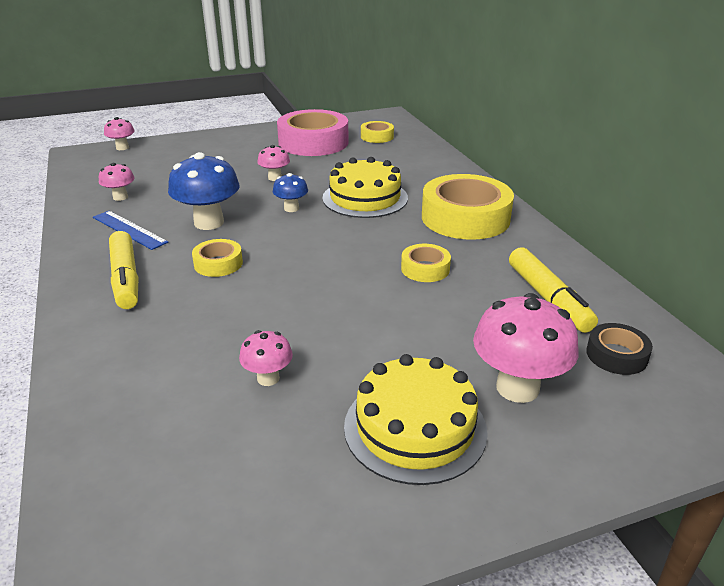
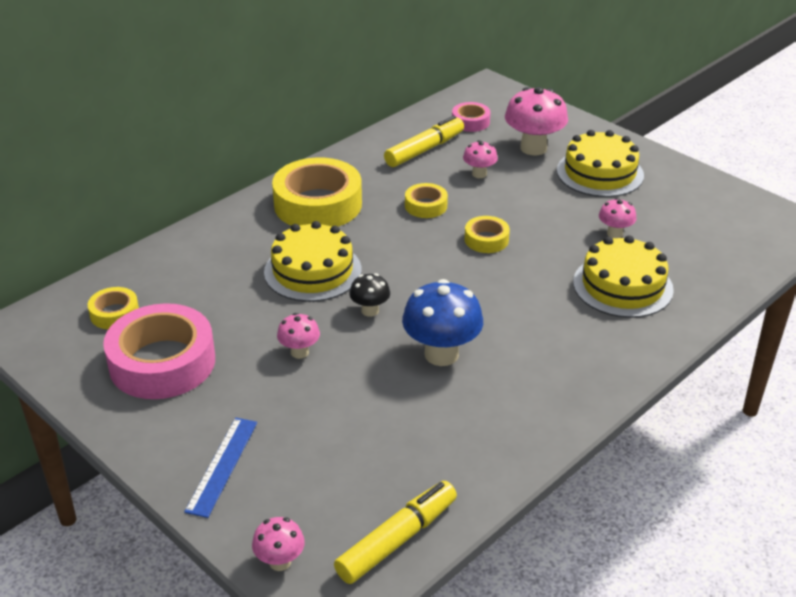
camera: 115 degrees left, 5 degrees up
(120, 197) = (435, 459): pink mushroom -> pink mushroom (479, 174)
(126, 278) = (577, 357): yellow marker -> yellow marker (397, 540)
(129, 229) = (499, 405): blue ruler -> blue ruler (222, 466)
(178, 343) = (622, 286): none -> yellow cake
(218, 264) = (508, 313): yellow tape -> yellow tape (486, 240)
(291, 208) = (370, 311): blue mushroom -> black mushroom
(616, 355) = (470, 122): black tape -> pink tape

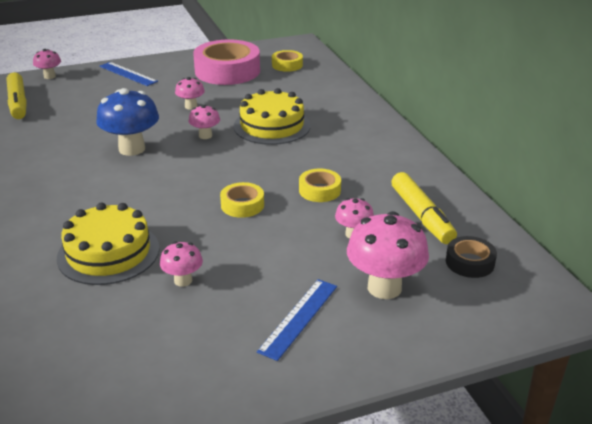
camera: 115 degrees right, 5 degrees down
(318, 204) = (360, 144): yellow tape -> none
(370, 311) = (205, 136): black mushroom -> pink mushroom
(470, 122) = (469, 262): pink tape -> black tape
(600, 173) = (298, 318): yellow cake -> blue ruler

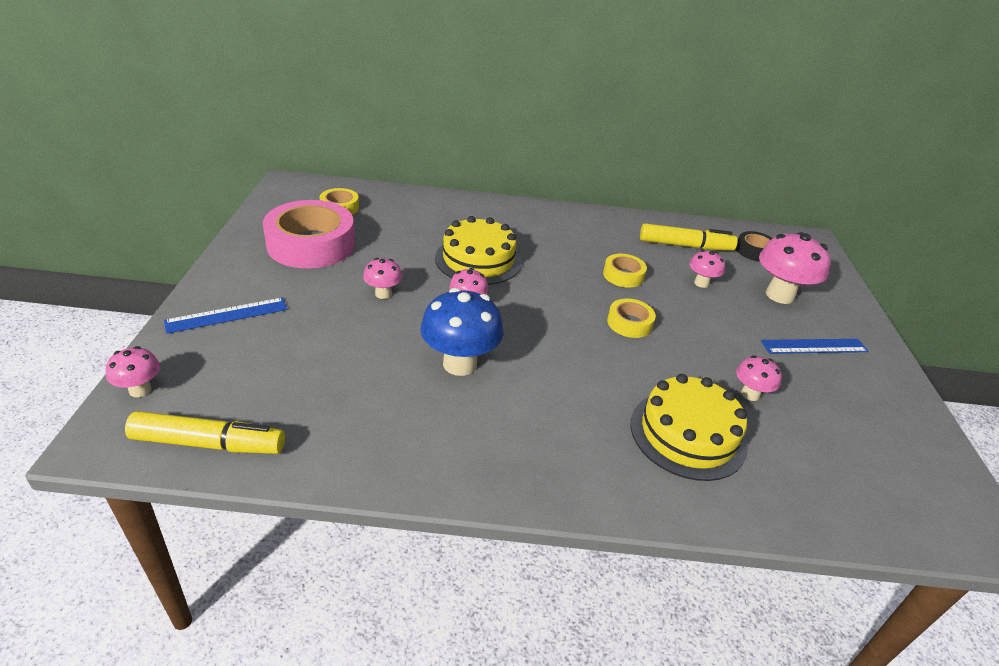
camera: 70 degrees left, 5 degrees up
(298, 318) = (814, 346): blue ruler -> blue ruler turned 60 degrees counterclockwise

